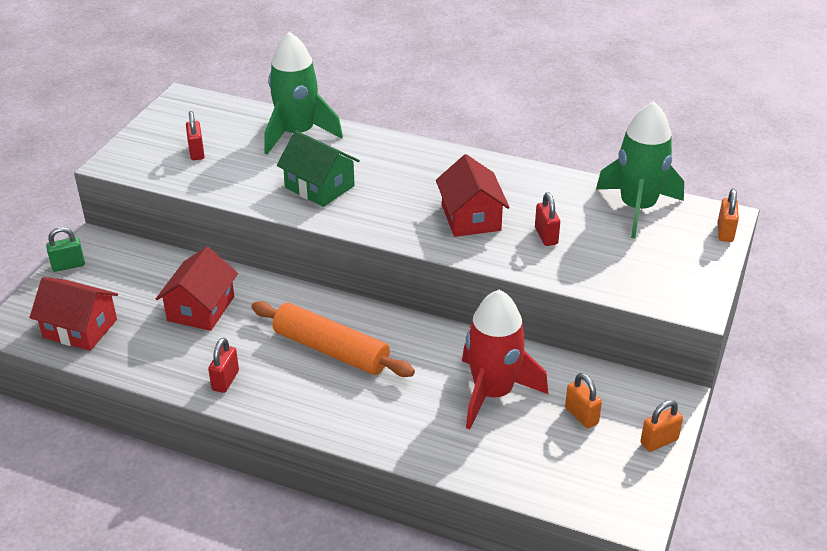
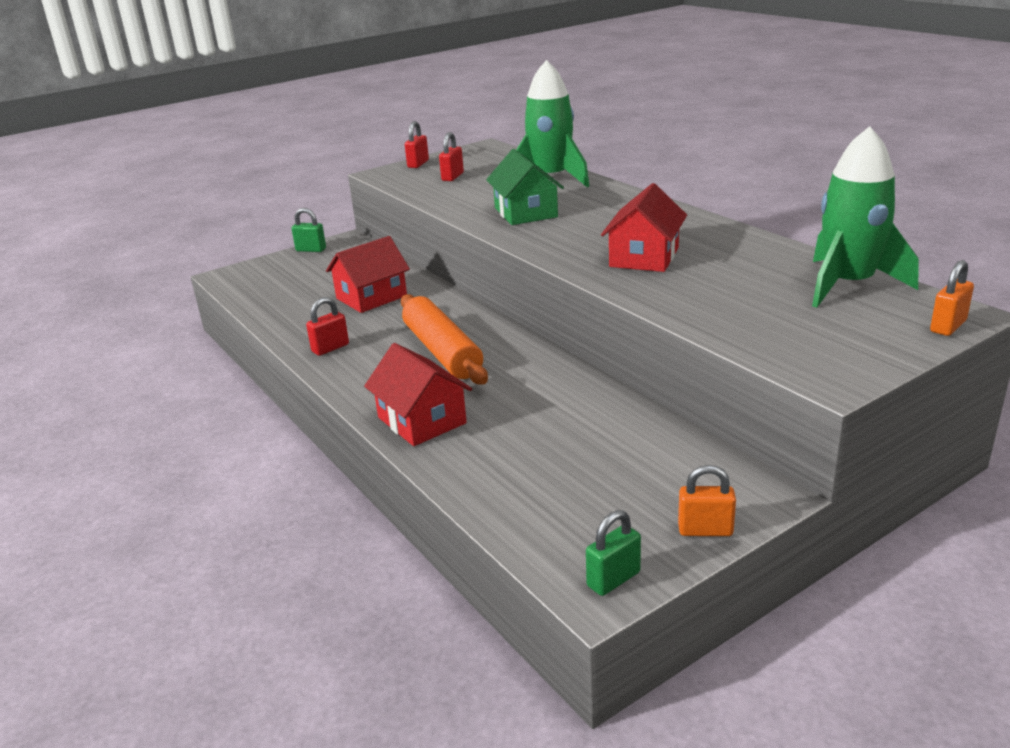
camera: 35 degrees right, 10 degrees down
(80, 328) = (270, 288): red house -> red house (421, 420)
(493, 393) = (558, 427): red rocket -> none
(546, 236) = (709, 285): red padlock -> red padlock (418, 164)
(581, 416) = (634, 476): orange padlock -> none
(636, 503) = (613, 579): none -> green padlock

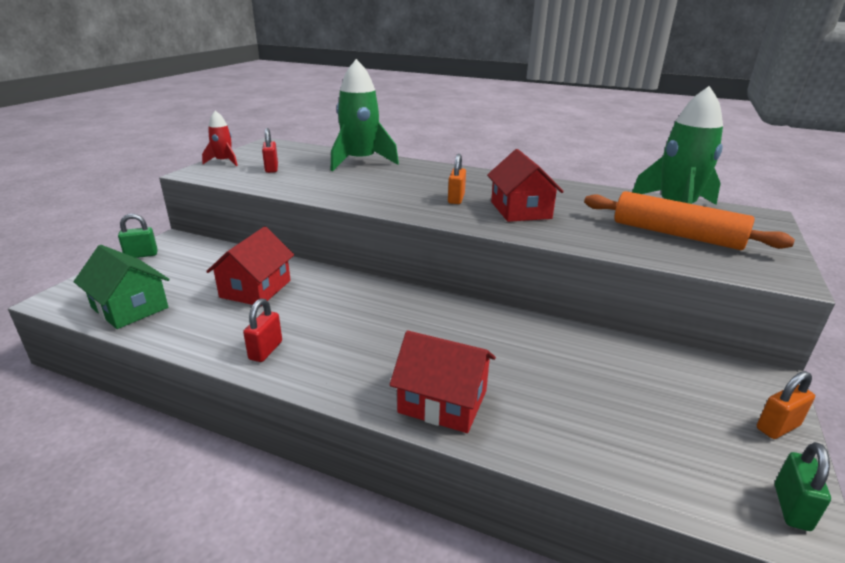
camera: 35 degrees left, 0 degrees up
(418, 164) = (224, 162): red padlock -> red rocket
(442, 351) = (382, 326): orange rolling pin -> orange rolling pin (676, 235)
(525, 212) = (377, 189): green house -> green house (130, 308)
(948, 326) = (772, 225): orange padlock -> orange padlock (456, 199)

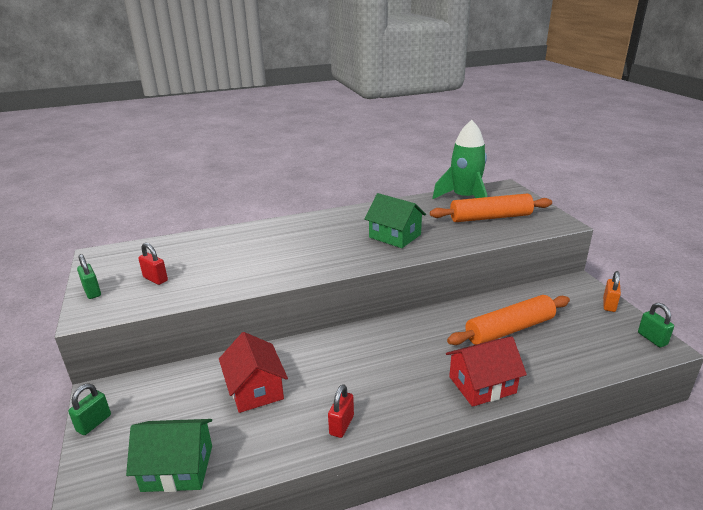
camera: 40 degrees left, 0 degrees up
(224, 162) = (92, 292): red rocket -> green padlock
(265, 350) = (341, 425): red padlock -> red padlock turned 45 degrees clockwise
(360, 162) = (219, 240): green rocket -> none
(456, 199) = (344, 244): orange padlock -> none
(520, 210) = (395, 236): red house -> green house
(568, 373) = (510, 329): none -> orange rolling pin

